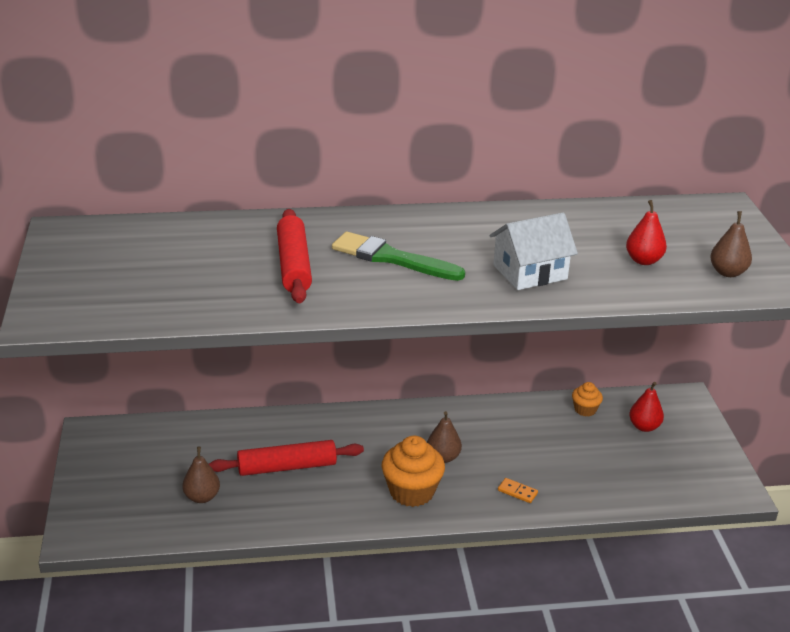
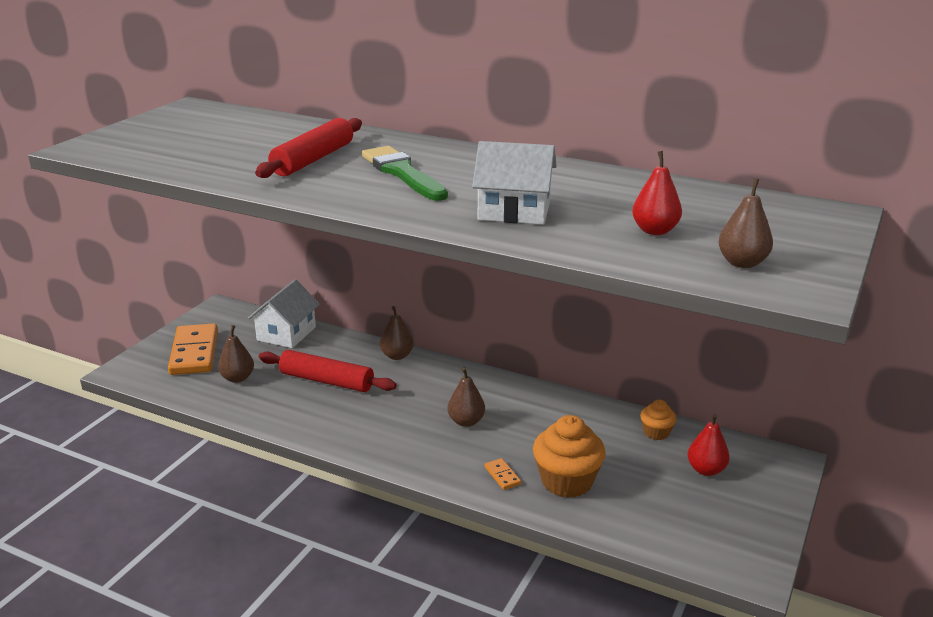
camera: 35 degrees right, 5 degrees down
(125, 488) = (194, 353): none -> orange domino
(193, 434) = (286, 333): none -> white house
(320, 418) = (397, 356): none -> brown pear
(412, 492) = (405, 438): orange cupcake -> orange cupcake (567, 481)

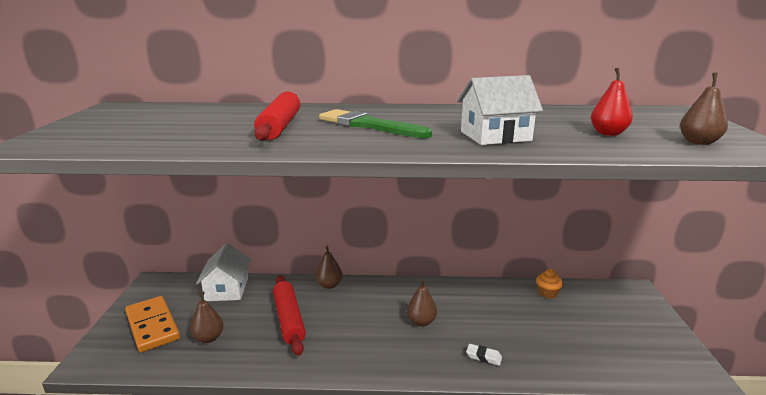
camera: 25 degrees left, 5 degrees down
(326, 381) = (288, 319): red rolling pin -> red rolling pin turned 75 degrees clockwise
(502, 476) = (483, 357): orange domino -> white eraser
(567, 481) = (529, 347): orange cupcake -> none
(706, 470) = (600, 310): red pear -> none

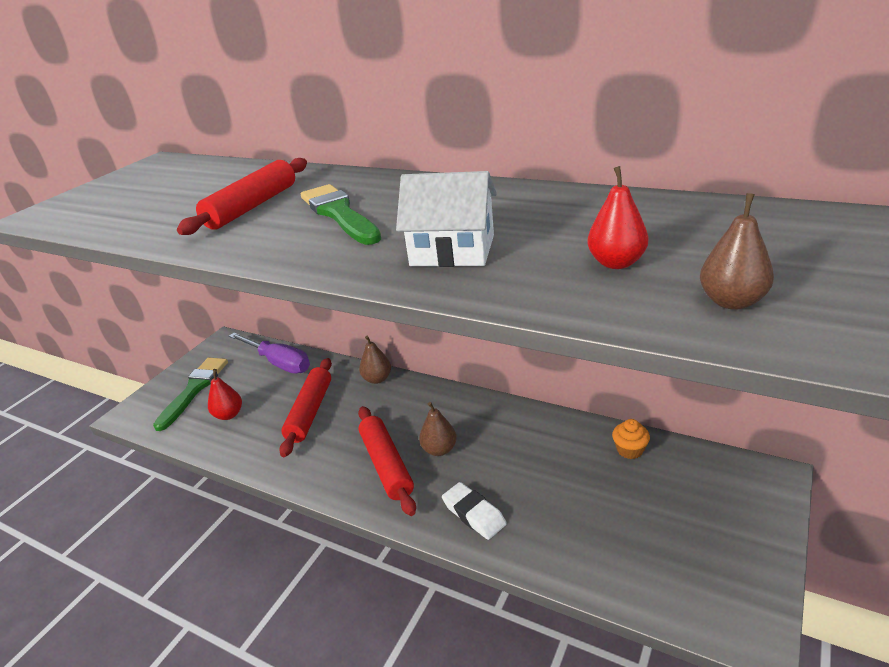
camera: 30 degrees right, 10 degrees up
(152, 326) = (194, 390): orange domino -> green brush
(208, 338) = (229, 415): brown pear -> red pear
(227, 289) = (279, 363): white house -> purple screwdriver
(389, 342) = (386, 465): none -> red rolling pin
(483, 357) = (474, 514): white eraser -> white eraser, size x1.54

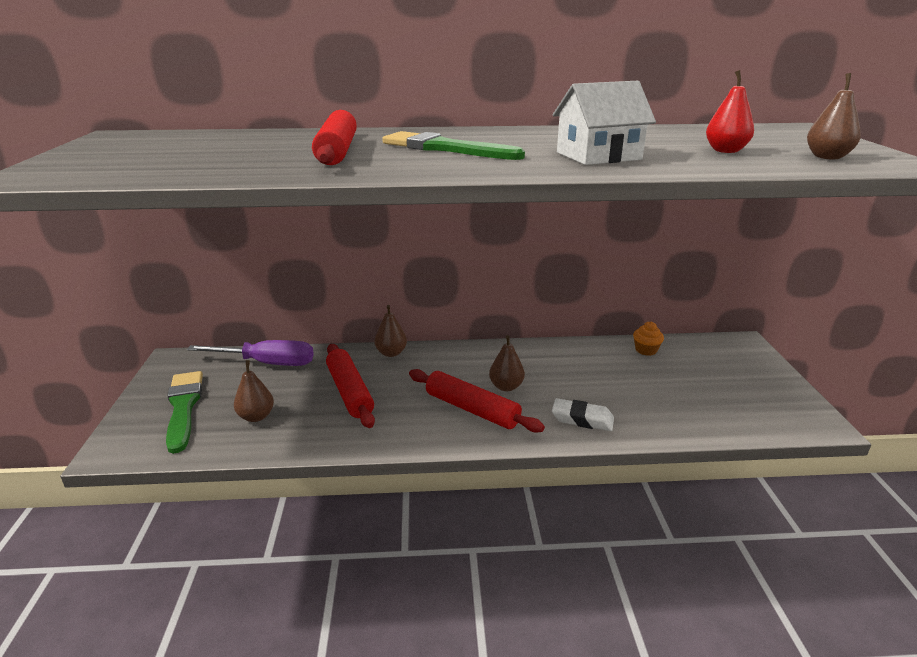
camera: 35 degrees left, 5 degrees down
(229, 415) = (256, 416): red pear -> brown pear

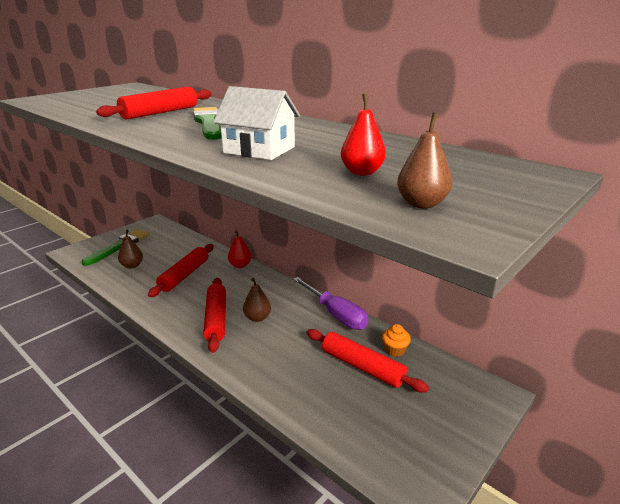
camera: 45 degrees right, 0 degrees up
(267, 363) = (181, 242): purple screwdriver -> purple screwdriver (336, 314)
(391, 353) = (240, 265): brown pear -> red pear
(582, 419) = (258, 364): white eraser -> none
(650, 373) = (362, 366): none -> red rolling pin

